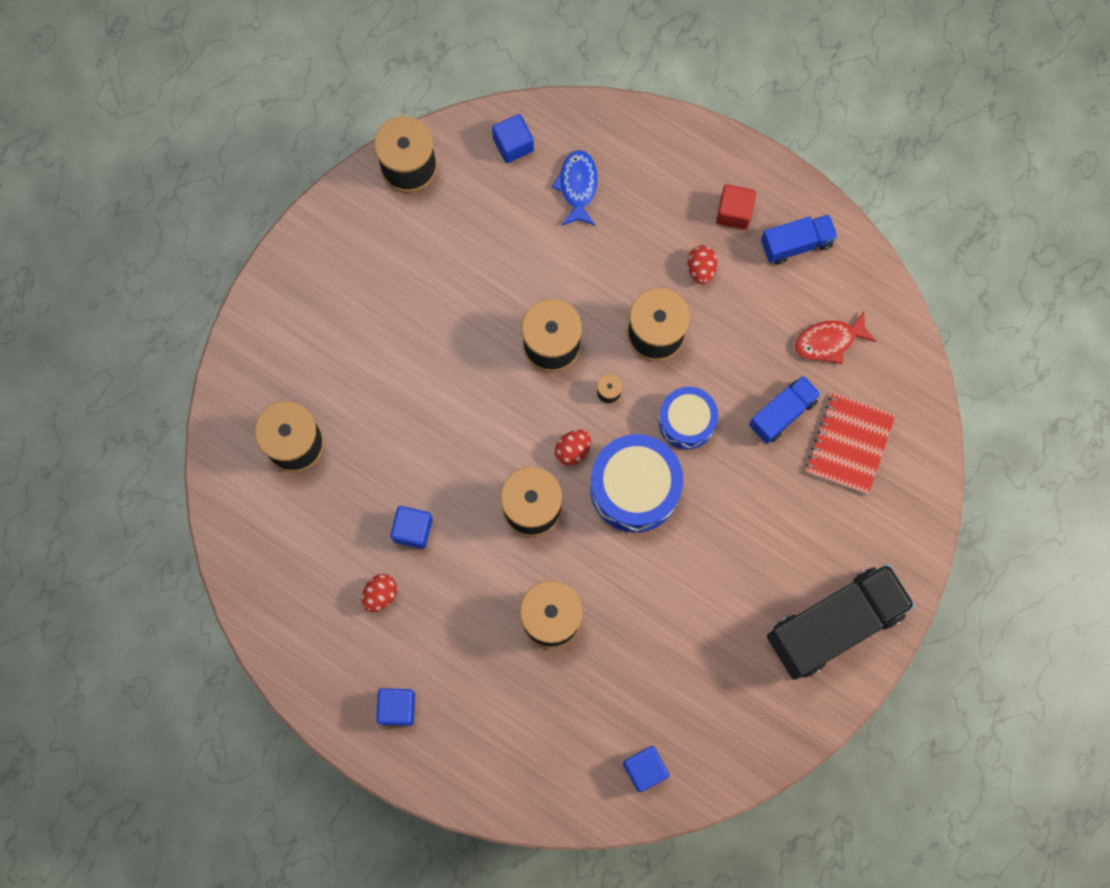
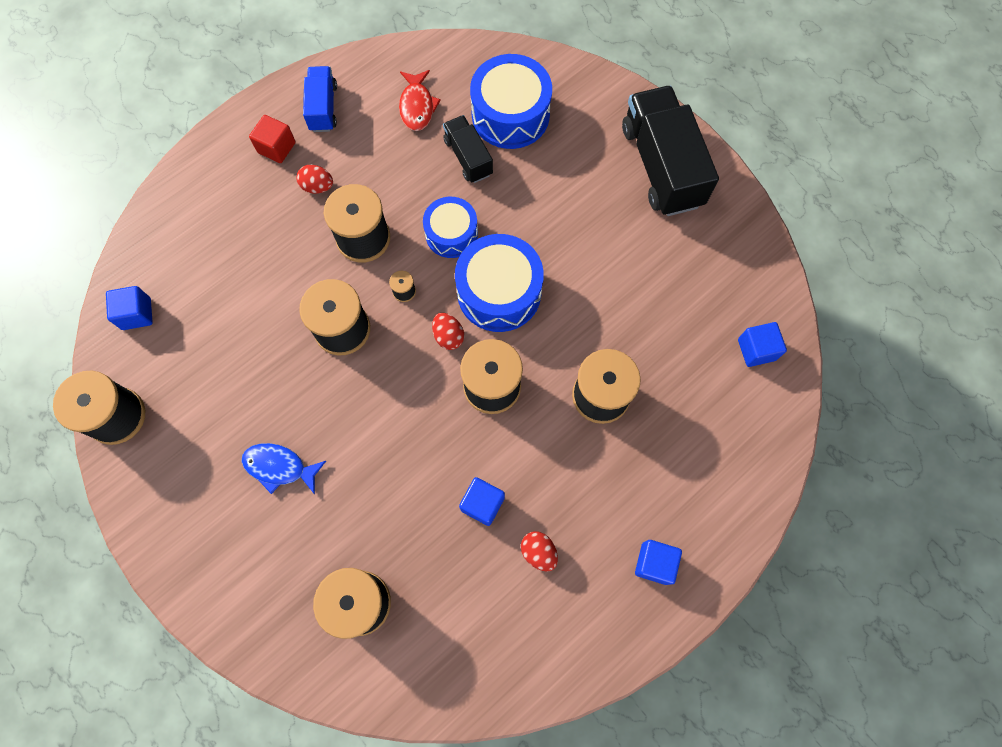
camera: 75 degrees left, 5 degrees down
(577, 186) = (201, 268): blue fish -> blue fish (279, 467)
(782, 413) = (468, 157): blue truck -> black truck
(849, 444) = (510, 114): red notebook -> blue drum

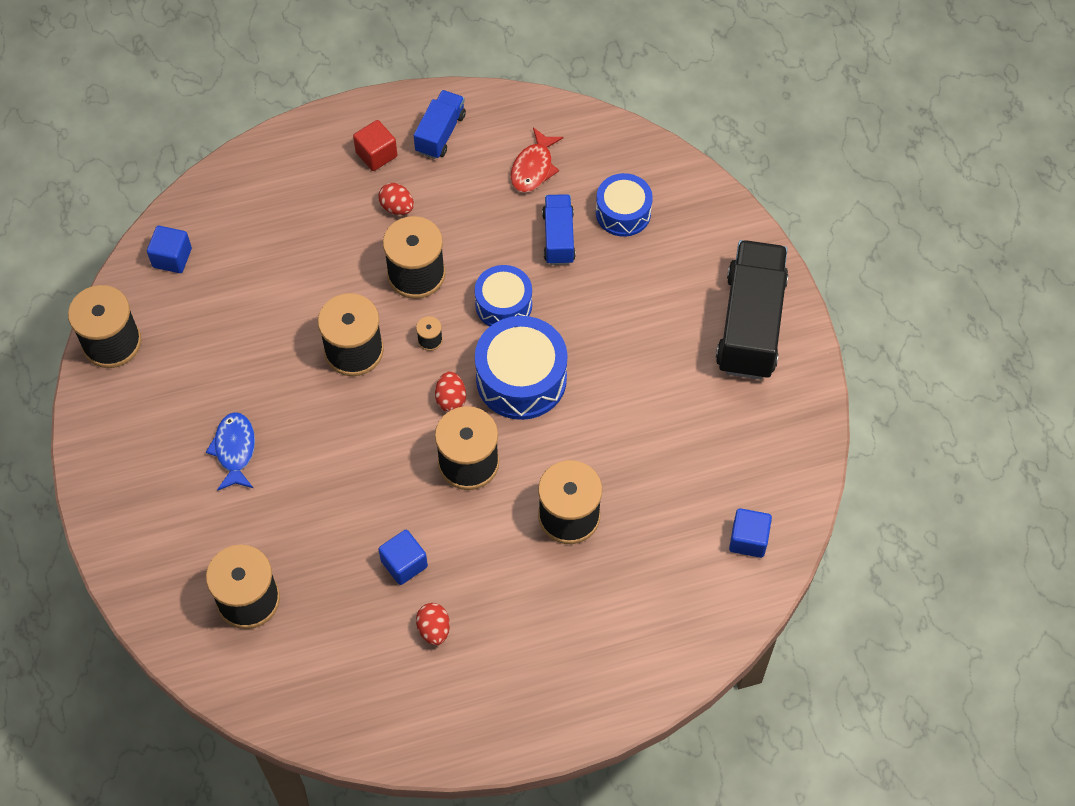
camera: 25 degrees right, 10 degrees down
(279, 467) = (235, 450): blue fish -> blue fish turned 45 degrees clockwise
(468, 157) = (558, 238): black truck -> blue truck
(510, 114) = (623, 213): blue drum -> blue drum, size x0.64
(654, 563) = (538, 688): blue cube -> none

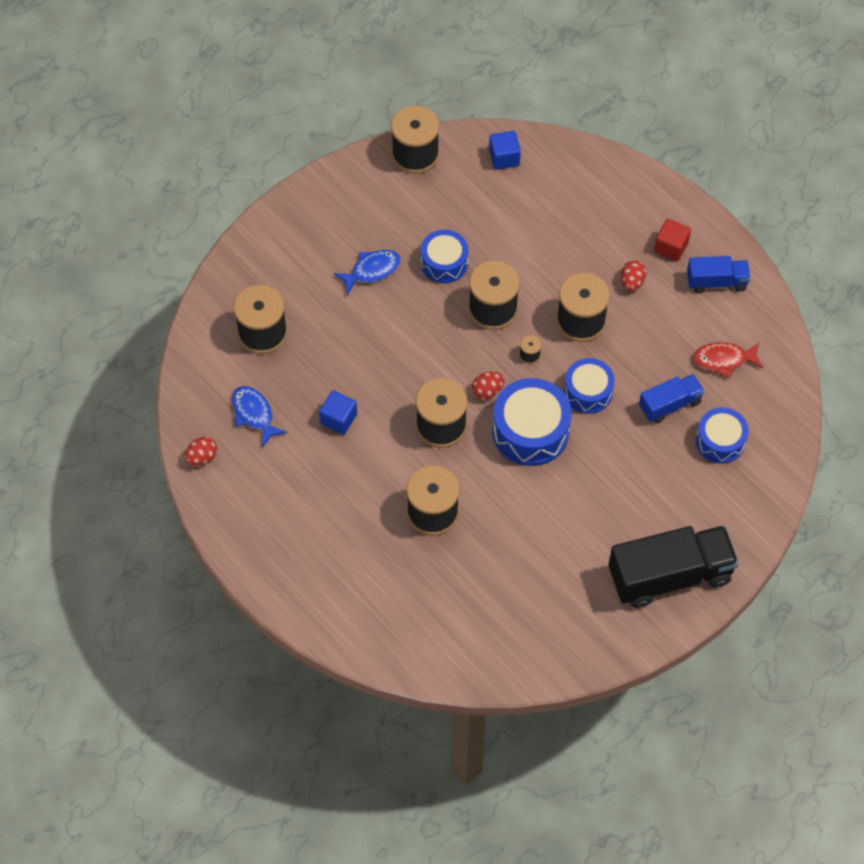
camera: 65 degrees right, 0 degrees up
(268, 373) = (444, 263): none -> blue drum
(349, 652) = (254, 414): none -> blue fish
(434, 629) = (297, 460): red egg -> red egg (202, 457)
(748, 540) = (477, 647): blue cube -> none

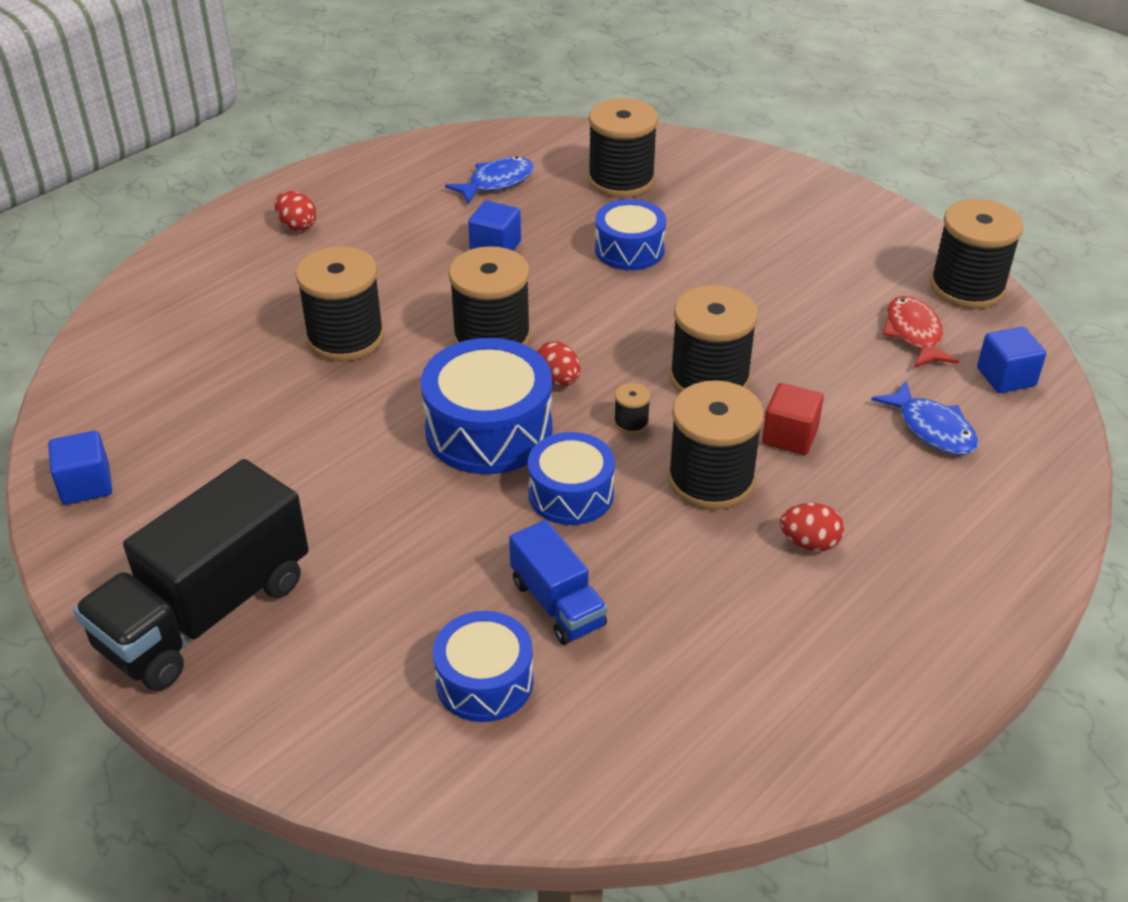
camera: 85 degrees right, 20 degrees down
(202, 457) = (431, 151): red egg -> red egg (297, 226)
(372, 270) = (745, 260): blue fish -> blue fish (932, 429)
(444, 263) = (780, 325): blue drum -> blue drum (629, 249)
(564, 652) = (86, 485): none -> blue cube
(670, 575) = (205, 613): black truck -> black truck turned 60 degrees clockwise
(671, 247) = (905, 596): red cube -> red cube (790, 436)
(716, 281) = (848, 668): blue truck -> none
(723, 360) = (668, 684): red fish -> red fish (914, 334)

